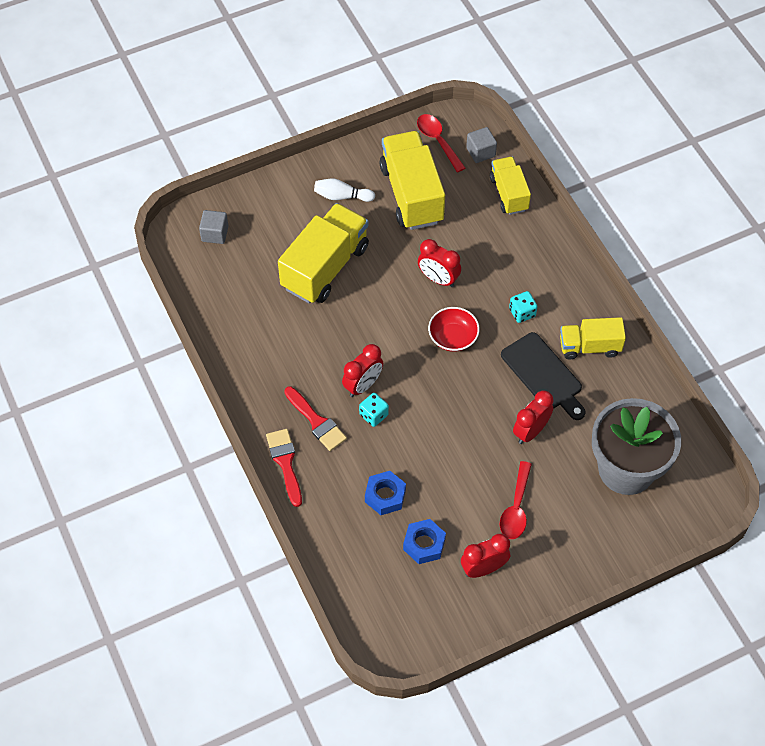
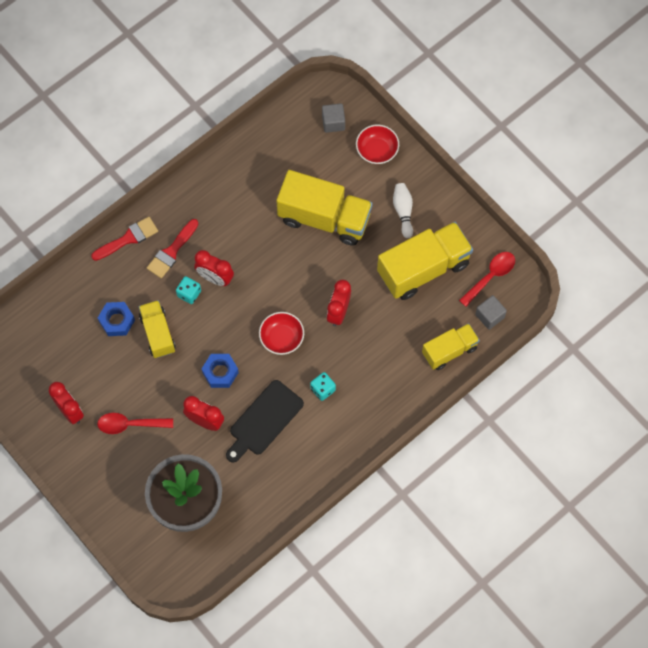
camera: 75 degrees right, 10 degrees up
(262, 203) = (377, 150): none -> red bowl
(424, 544) = (81, 361): blue nut -> blue nut (220, 372)
(589, 346) = (303, 453): yellow truck -> yellow truck (158, 333)

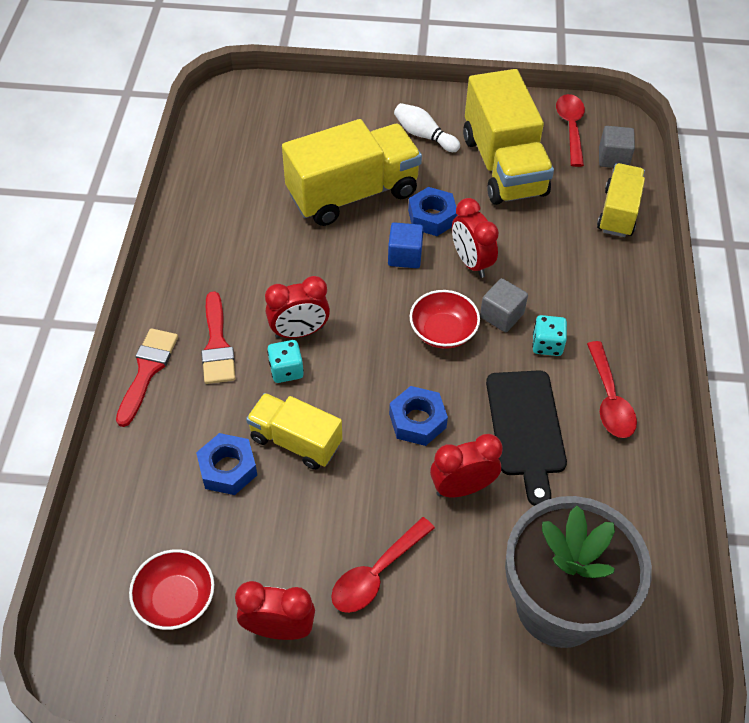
camera: 45 degrees left, 15 degrees down
(310, 279) = (405, 256): none -> blue cube
(318, 442) = (609, 399): none -> red spoon
(333, 122) = (264, 113): grey cube -> grey cube (501, 315)
(349, 268) = (432, 217): none -> blue nut
(377, 150) = (336, 106): red bowl -> red bowl (176, 599)
(423, 269) = (503, 166): yellow truck -> yellow truck turned 150 degrees clockwise

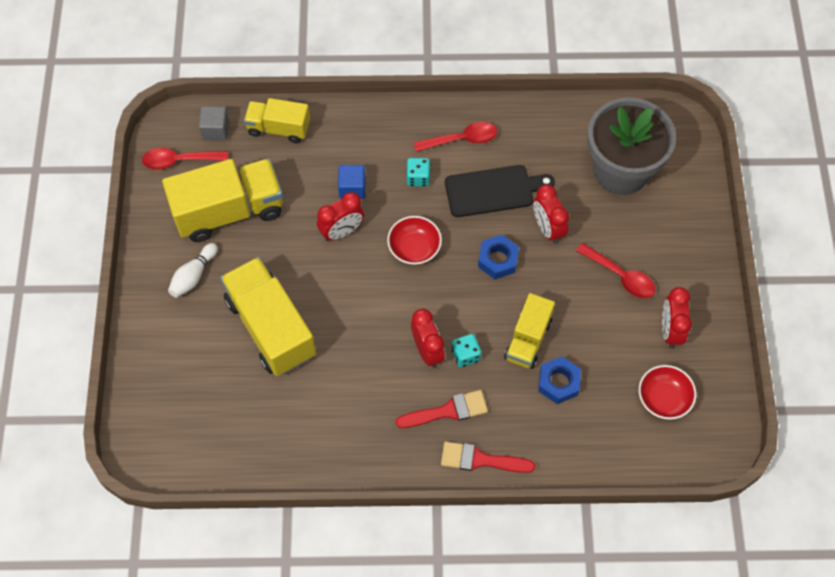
camera: 95 degrees left, 10 degrees up
(405, 256) = (339, 280): blue cube -> blue cube (352, 188)
(432, 217) = (294, 263): blue nut -> none
(501, 315) = (394, 208): grey cube -> none

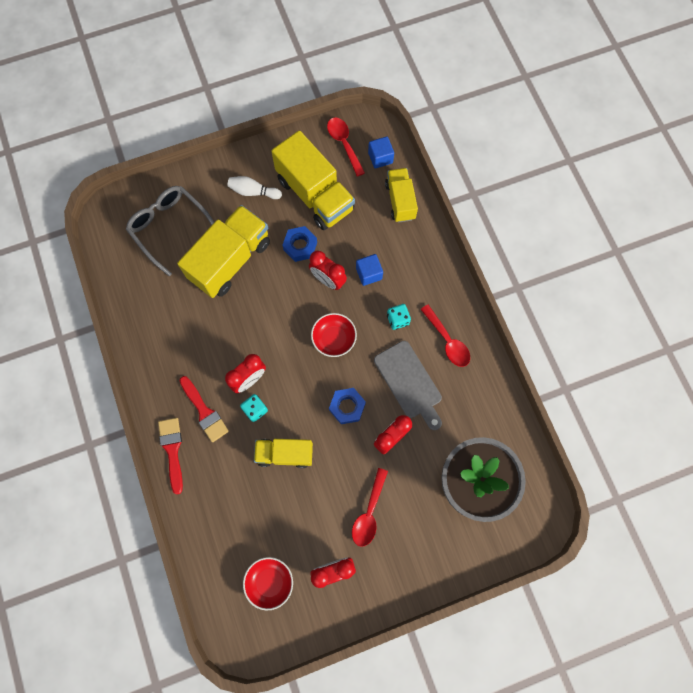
camera: 70 degrees right, 10 degrees up
(197, 384) = (170, 228): none -> grey glasses
(216, 130) = (380, 158): grey cube -> blue cube
(493, 190) = (409, 382): black cutting board -> grey cutting board
(558, 382) = (255, 490): blue nut -> blue nut (300, 246)

